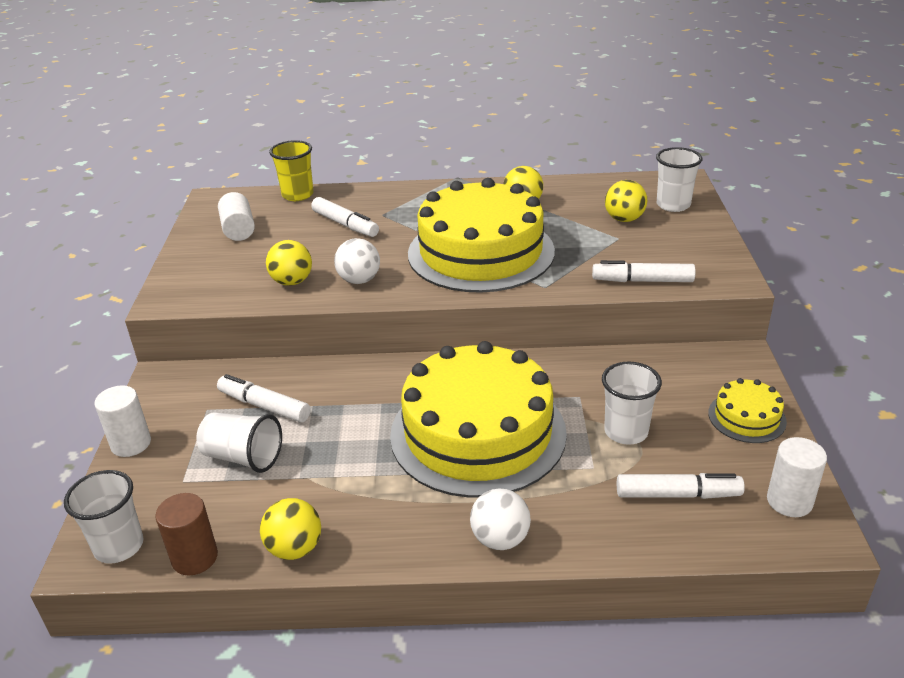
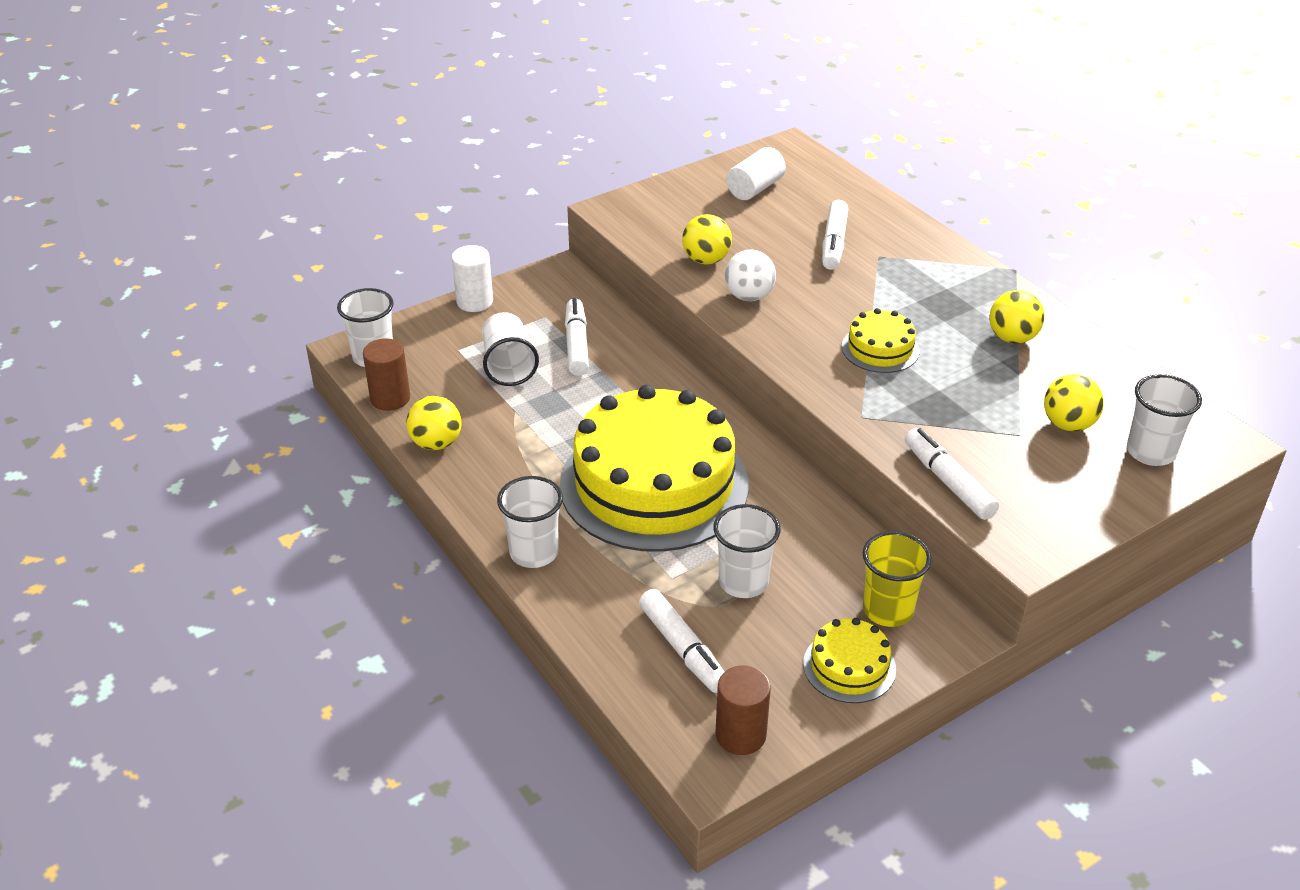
camera: 55 degrees right, 5 degrees up
(297, 195) = (854, 189): yellow cup -> yellow cup (888, 610)
(481, 252) = (880, 349): yellow cake -> yellow cake, size x0.43
(500, 539) = (534, 553): white ball -> white cup
(789, 501) = (740, 735): white cylinder -> brown cylinder

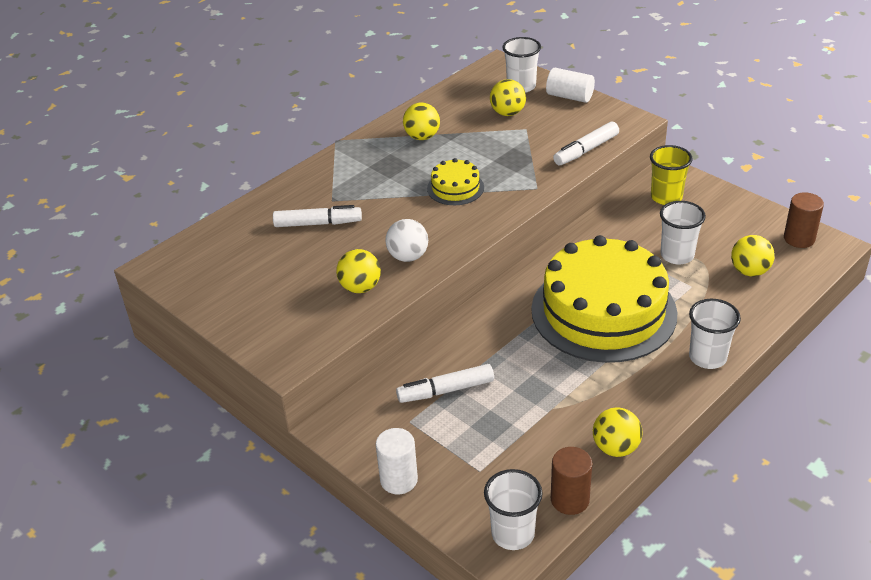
camera: 100 degrees left, 0 degrees up
(508, 365) = (491, 428): white cup -> none
(682, 648) = (749, 271): white marker -> yellow ball
(755, 188) = (235, 277): white cylinder -> white cylinder (569, 96)
(849, 666) = (720, 206): yellow cake -> none

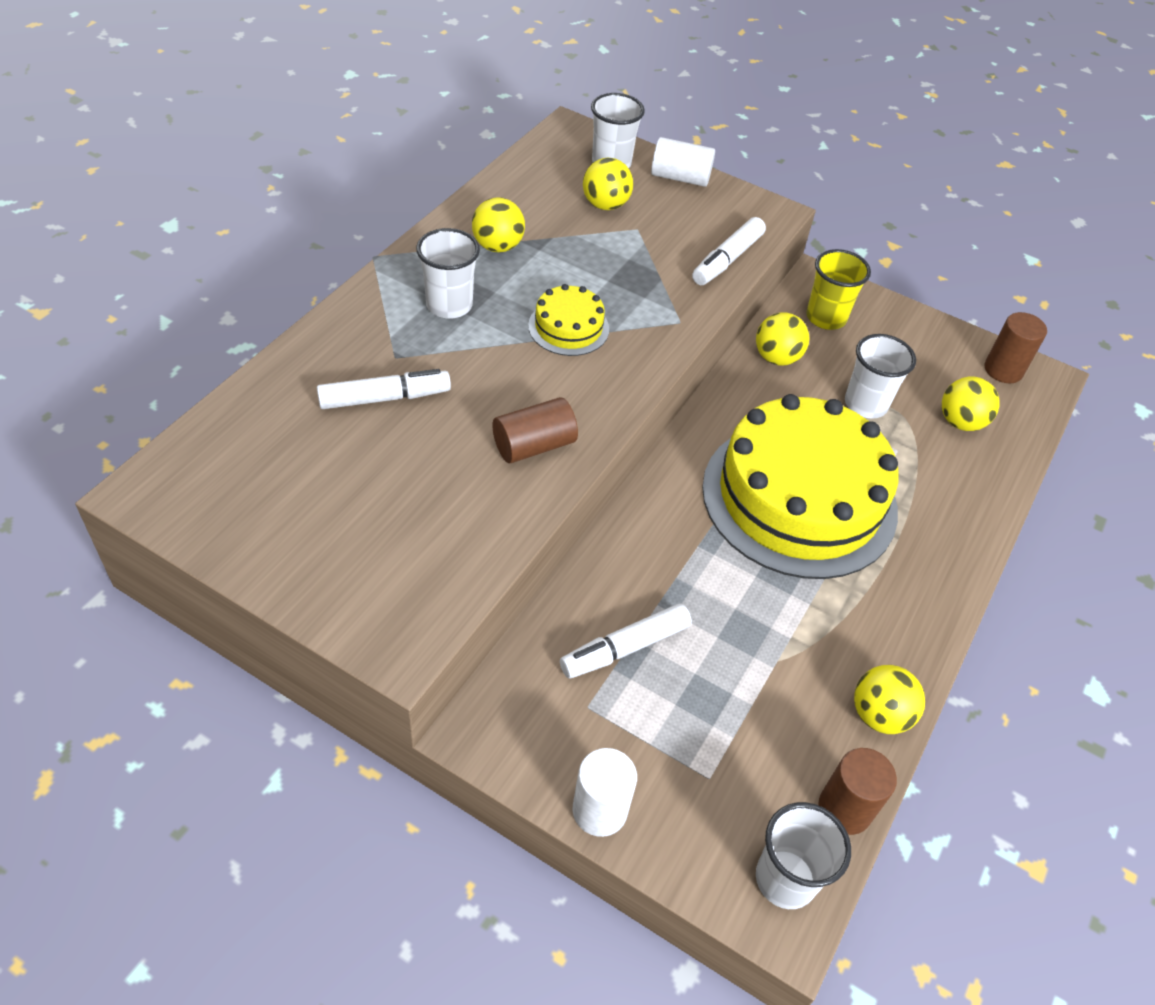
camera: 20 degrees left, 10 degrees up
(360, 287) = (478, 504): yellow ball -> yellow ball (776, 358)
(408, 256) = (534, 445): white ball -> brown cylinder
(707, 357) = (950, 558): white cup -> white cup (449, 305)

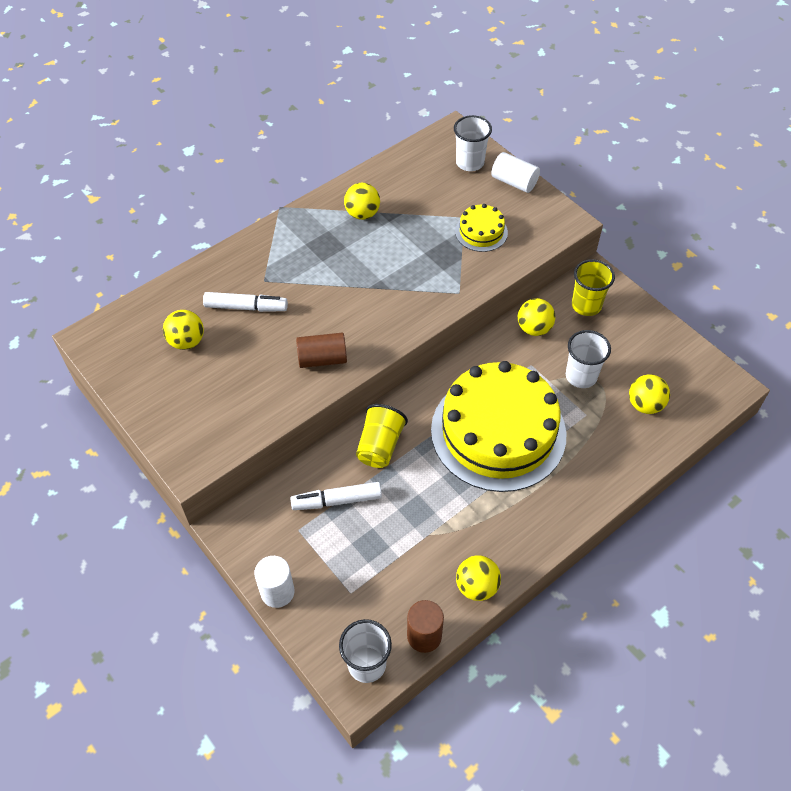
camera: 25 degrees right, 5 degrees up
(449, 305) = (312, 251): white cup -> none
(568, 327) = (382, 282): yellow cake -> yellow cake (481, 232)
(605, 205) = (450, 195): yellow ball -> yellow ball (187, 341)
(650, 555) = (380, 446): none -> yellow cup
(727, 260) = (515, 252): white marker -> none
(1003, 370) = (701, 373): brown cylinder -> none

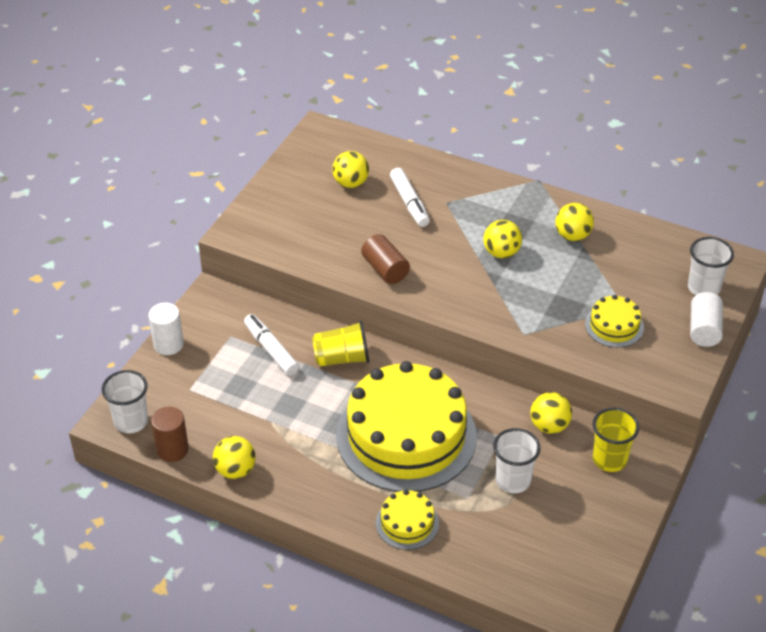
camera: 65 degrees right, 10 degrees down
(596, 469) = (407, 523): none -> yellow cake
(645, 405) = (510, 543): yellow ball -> yellow ball (501, 253)

